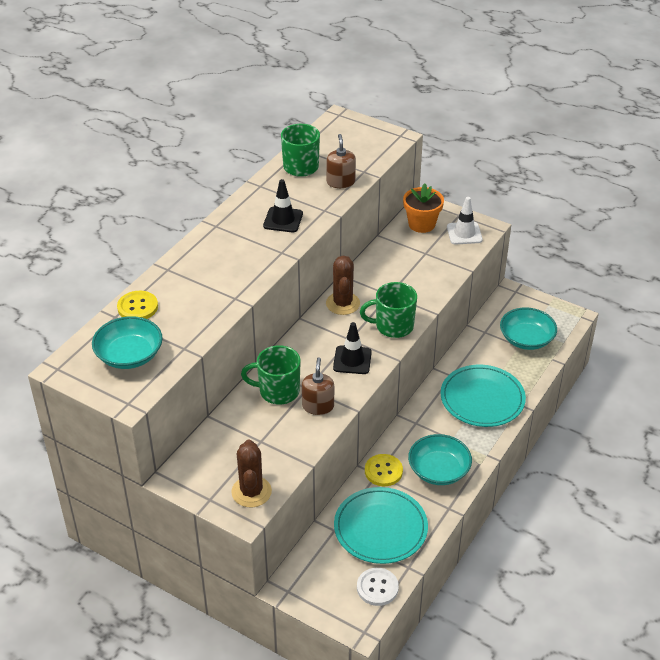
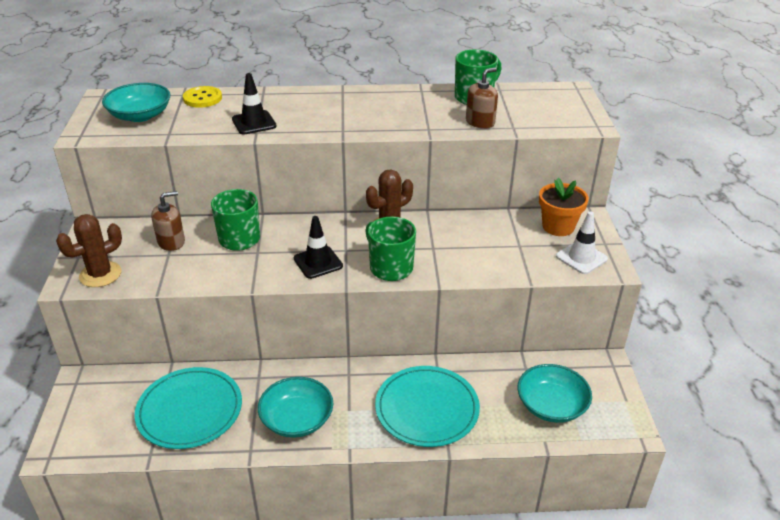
camera: 55 degrees right, 5 degrees down
(283, 220) = (388, 116): black traffic cone -> black traffic cone (254, 123)
(318, 406) = (238, 267): brown soap dispenser -> brown soap dispenser (171, 242)
(377, 587) = (110, 442): white button -> none
(383, 471) = (265, 380): yellow button -> none

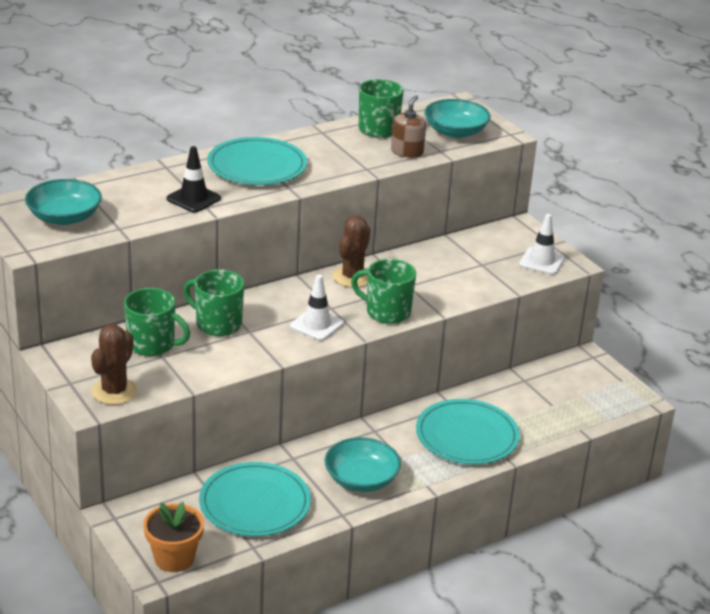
camera: 30 degrees left, 5 degrees down
(171, 242) = (152, 344): brown soap dispenser -> green mug
(202, 98) = (109, 185): yellow button -> none
(318, 262) = (316, 325): black traffic cone -> white traffic cone
(335, 107) = (257, 166): none -> turquoise plate
(551, 405) = (566, 402): turquoise bowl -> turquoise bowl (455, 131)
(558, 227) = (501, 240): orange flower pot -> orange flower pot (174, 558)

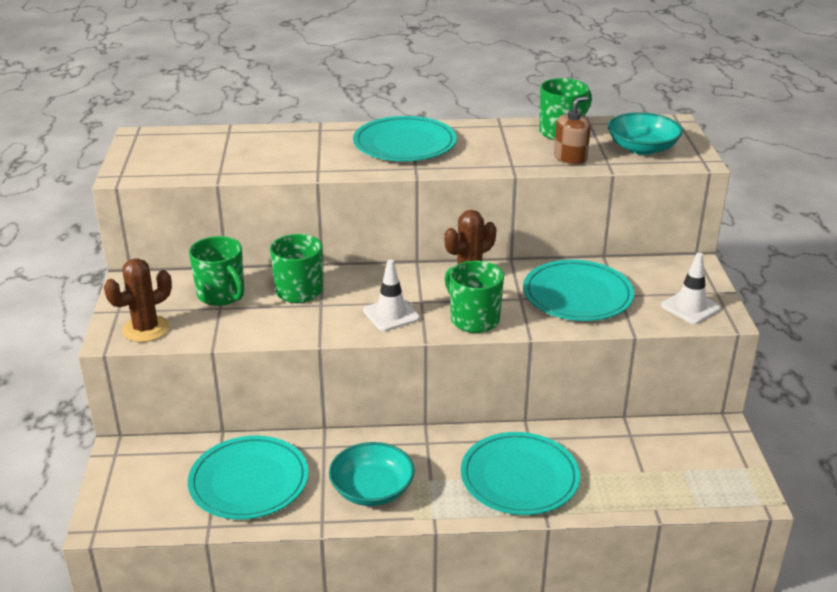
camera: 30 degrees right, 0 degrees up
(64, 217) = (184, 154): turquoise bowl -> none
(174, 558) = (129, 512): orange flower pot -> none
(193, 199) = (314, 161): black traffic cone -> none
(450, 272) = (577, 295): none -> turquoise plate

